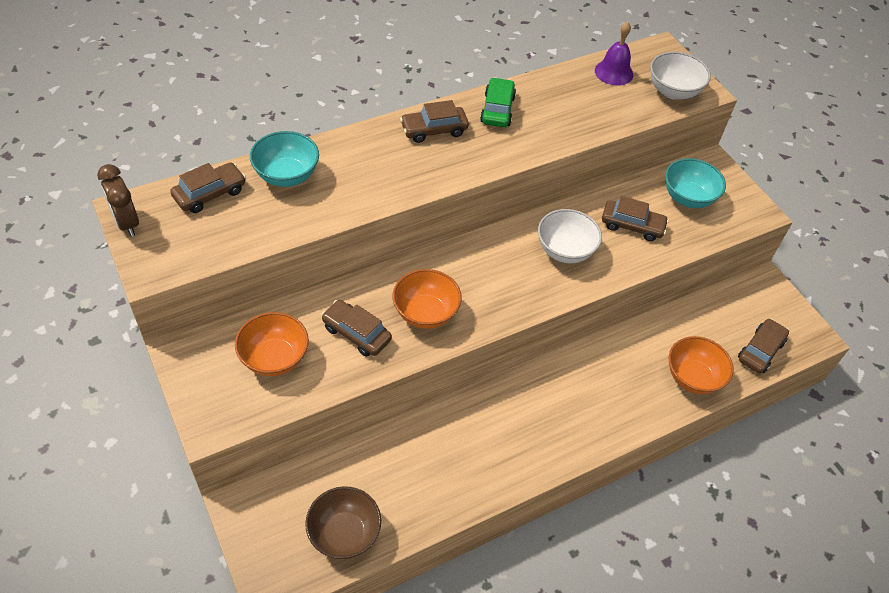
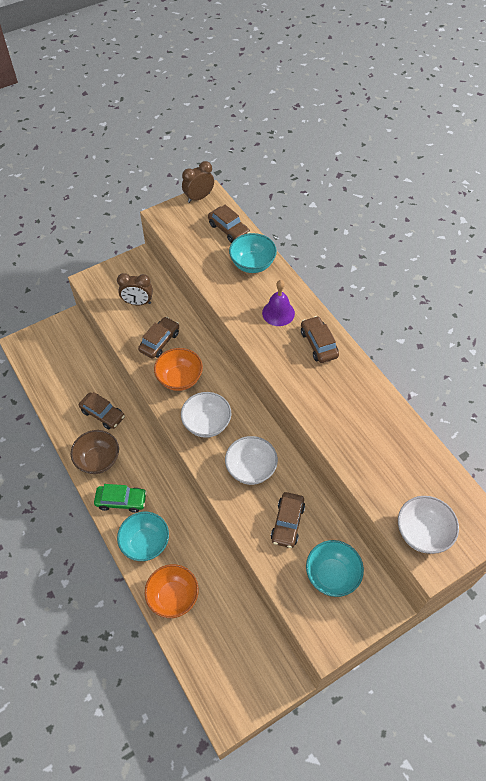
camera: 90 degrees right, 5 degrees up
(274, 358) = (138, 302): orange bowl -> brown clock
(344, 533) = (50, 374): brown bowl -> brown bowl (98, 460)
(497, 109) = (354, 385): green car -> green car (121, 501)
(499, 288) = (207, 424): none -> white bowl
(614, 72) = (434, 479): purple bell -> purple bell (278, 313)
(628, 404) = (145, 543): none -> turquoise bowl
(760, 351) = (205, 661): brown car -> brown car (103, 414)

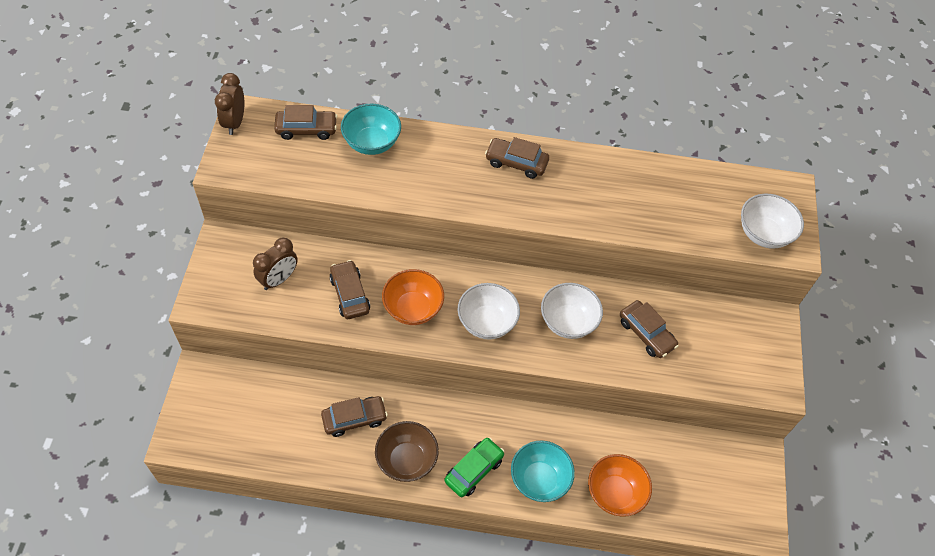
camera: 55 degrees left, 0 degrees up
(278, 313) = (451, 166): purple bell -> none
(332, 575) = (721, 337): turquoise bowl -> none

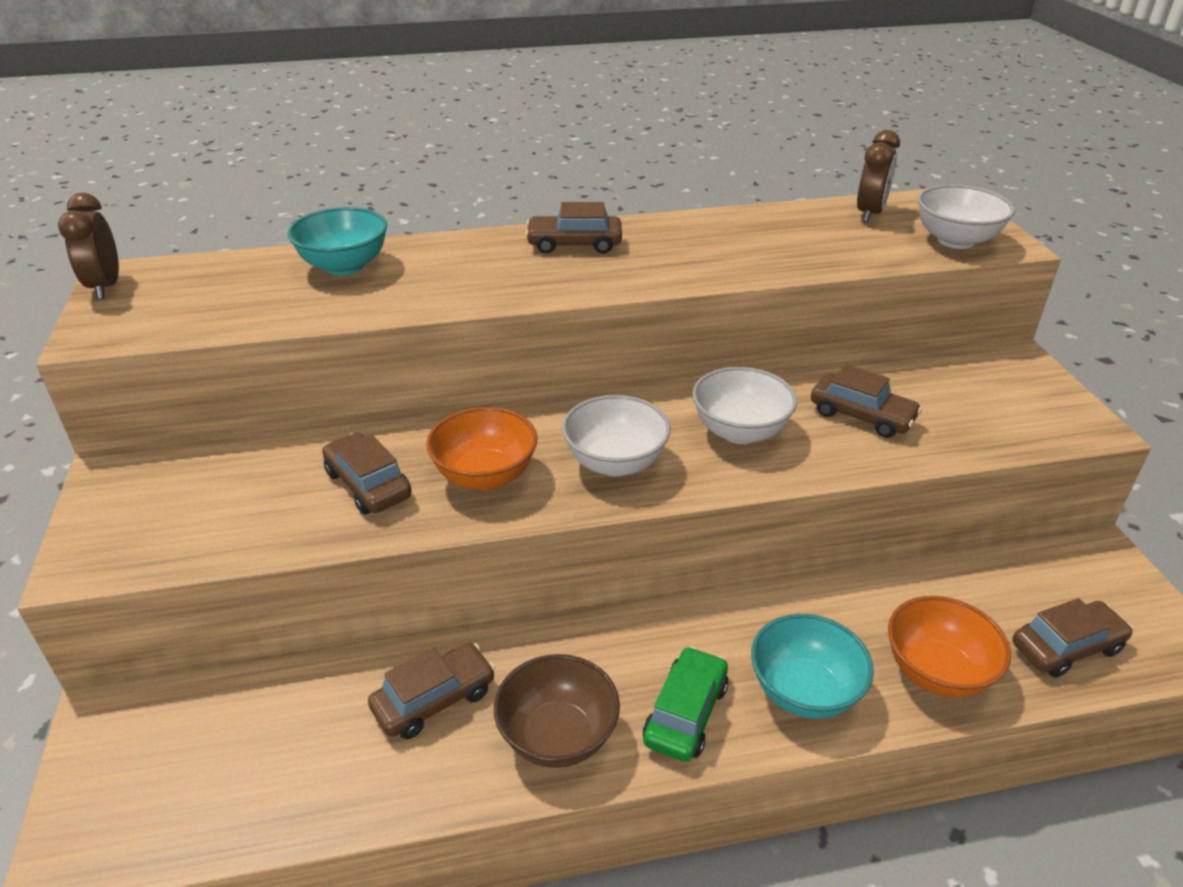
camera: 15 degrees left, 20 degrees down
(279, 279) = (232, 496): brown clock -> brown clock (870, 213)
(306, 129) = (232, 272): brown car -> brown car (1066, 647)

